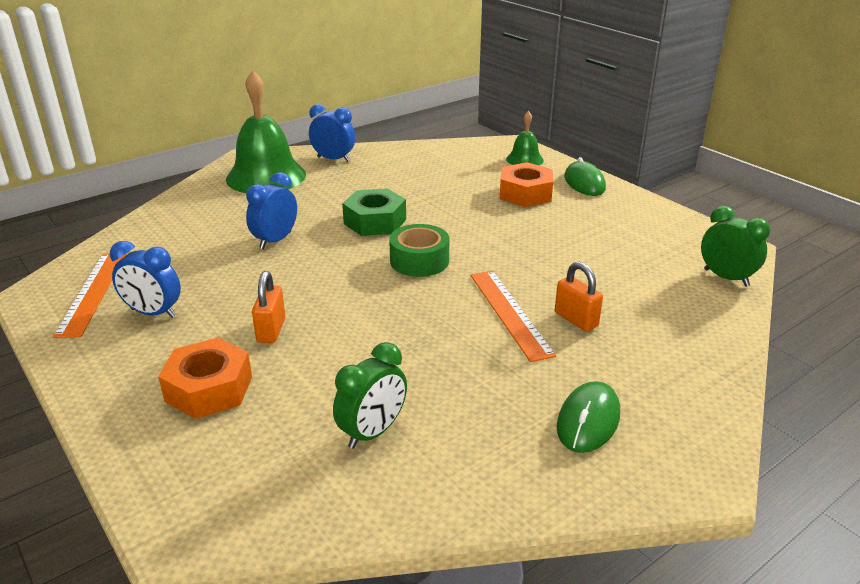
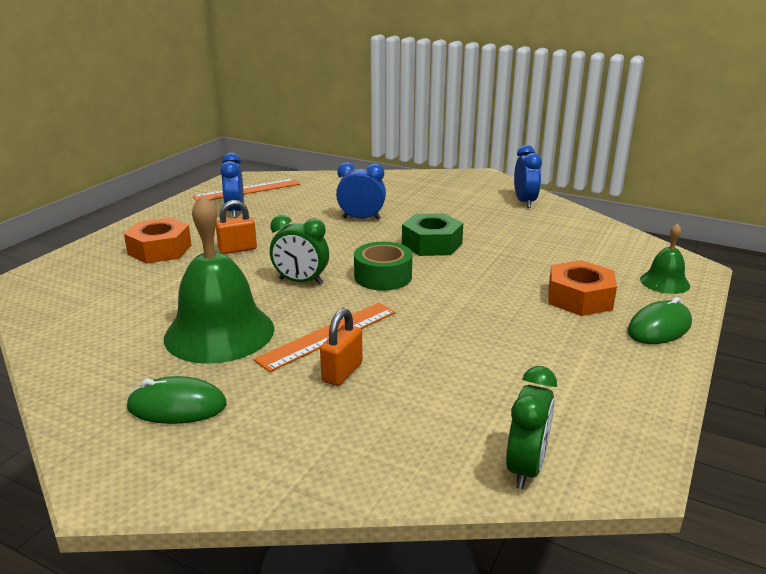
camera: 65 degrees right, 5 degrees down
(266, 176) = (458, 189): green bell -> green bell (219, 332)
(372, 432) = (130, 313): green clock -> green clock (301, 281)

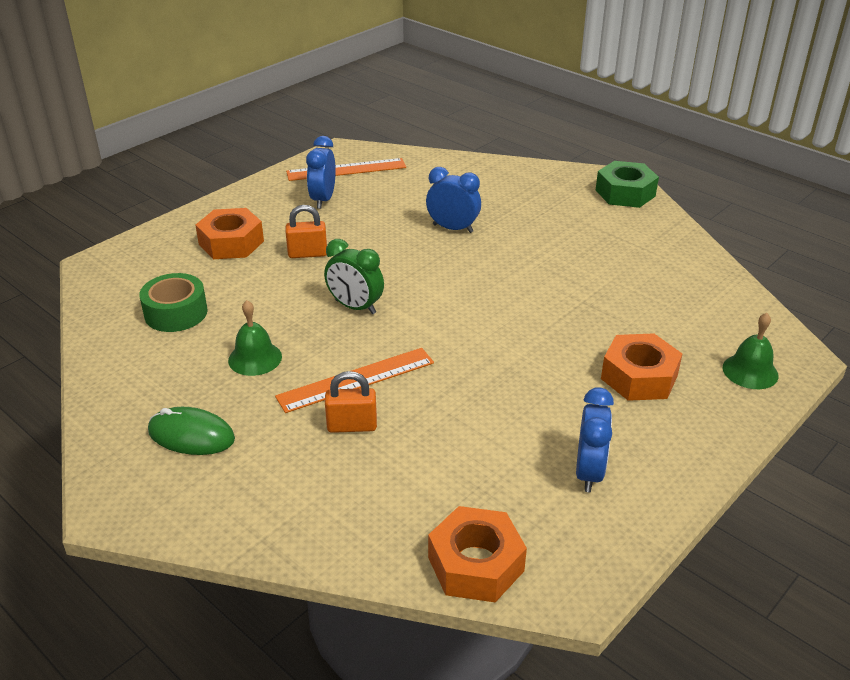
camera: 15 degrees right, 10 degrees up
(219, 332) = (255, 358): green bell -> green bell, size x0.50
(342, 372) = (352, 426): orange padlock -> orange padlock turned 45 degrees clockwise
(383, 276) = (441, 313): green tape -> green tape (176, 313)
(432, 244) = (514, 276): green nut -> green nut (625, 193)
(524, 202) = (651, 229): blue clock -> blue clock (589, 472)
(526, 468) = (476, 564): green clock -> orange nut
(659, 327) = (705, 430): green mouse -> none

